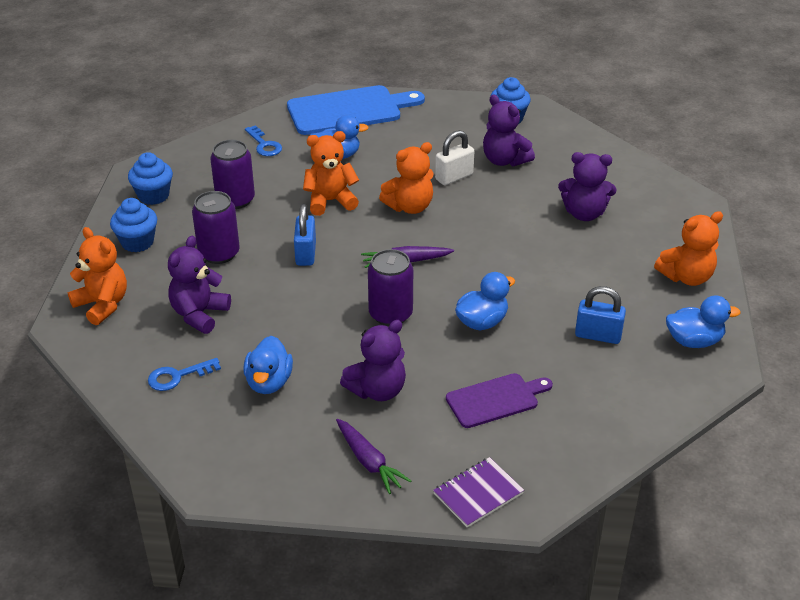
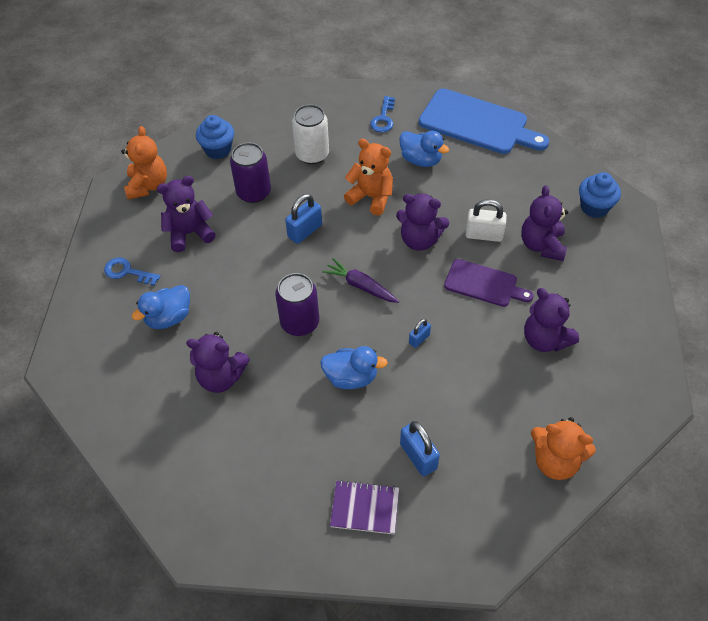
camera: 45 degrees right, 15 degrees up
(153, 196) = (268, 117): blue cupcake -> none
(235, 200) = (312, 154): purple can -> white can
(369, 461) = (154, 427): purple carrot -> none
(410, 207) = (419, 240): orange teddy bear -> purple teddy bear
(478, 494) = (185, 511): purple notebook -> purple notebook (365, 508)
(496, 400) = (283, 449): purple cutting board -> purple cutting board (484, 284)
(498, 267) = (419, 339): none -> blue padlock
(694, 341) = (485, 523): blue duck -> none

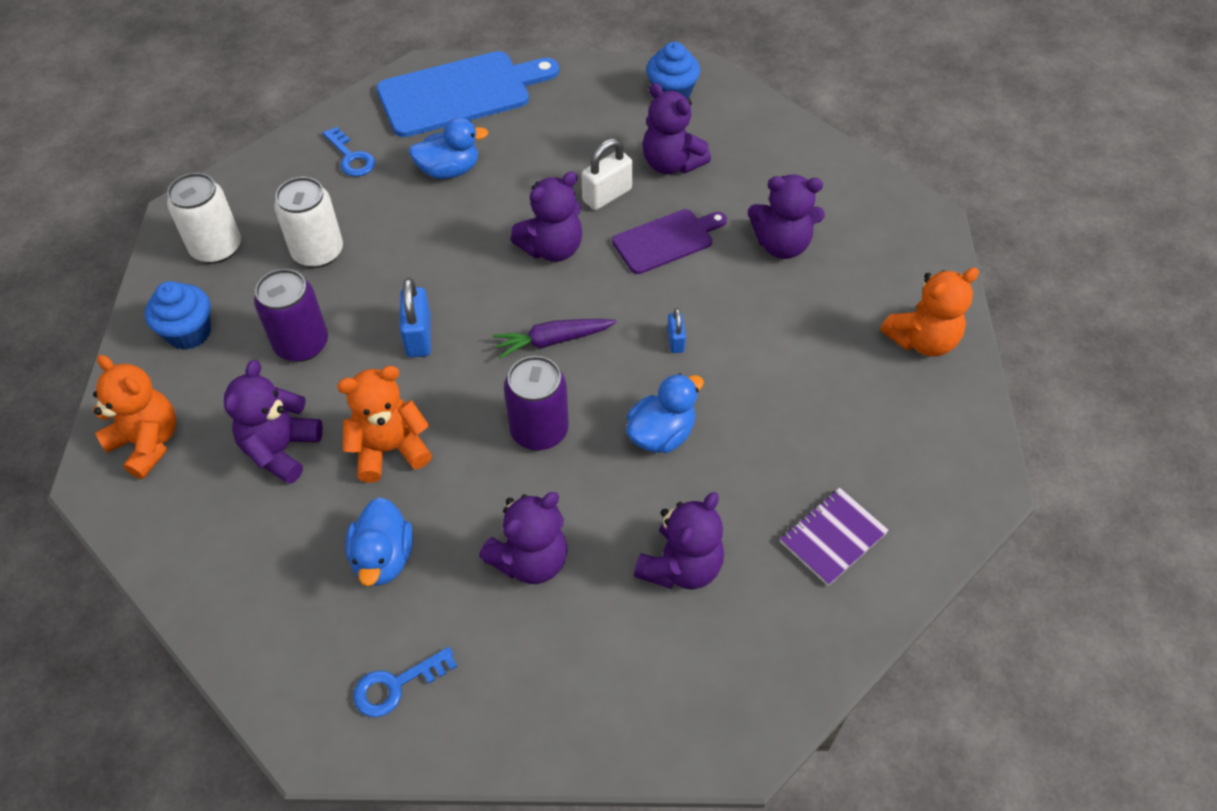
camera: 50 degrees left, 0 degrees up
(127, 272) = (258, 558): blue key -> blue key (396, 685)
(274, 119) = (216, 248): none -> white can
(278, 446) = (681, 566): none -> purple teddy bear
(371, 197) = (446, 246): orange teddy bear -> orange teddy bear (389, 449)
(418, 456) = (815, 445): blue padlock -> none

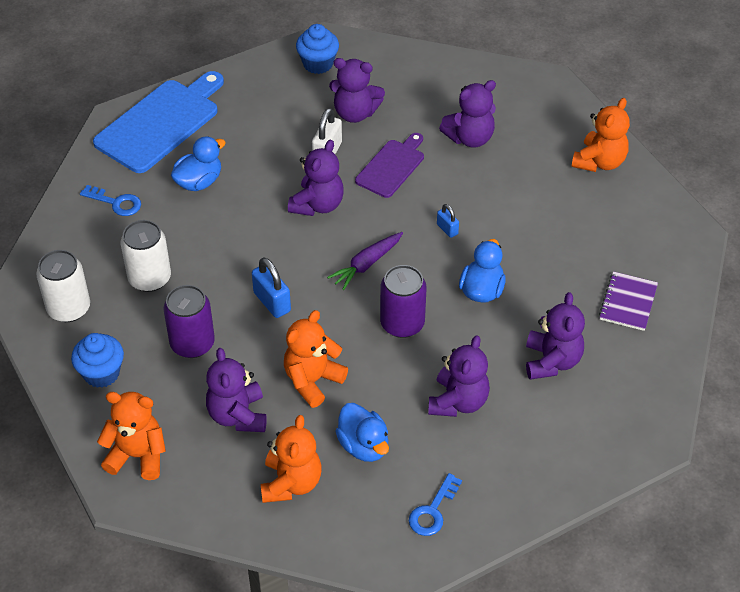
camera: 30 degrees left, 5 degrees down
(271, 560) = (291, 483): none -> orange teddy bear

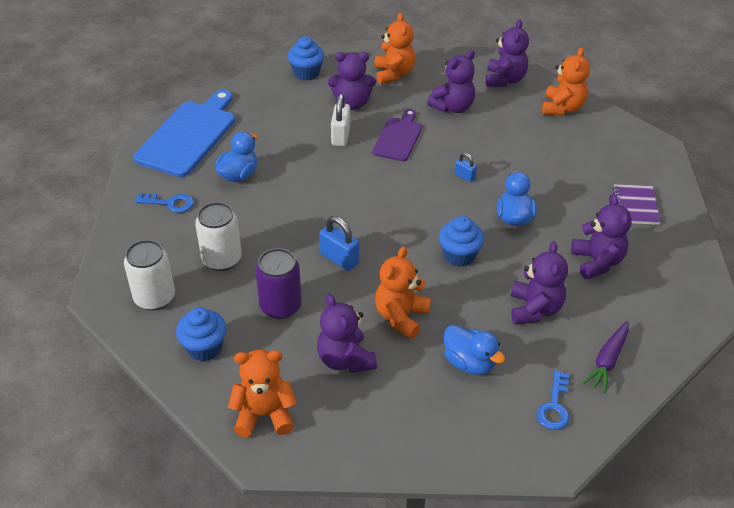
camera: 15 degrees left, 5 degrees down
(291, 483) = (417, 409): orange teddy bear -> orange teddy bear (393, 74)
(317, 205) = (348, 176): purple teddy bear -> purple teddy bear (504, 80)
(367, 264) = (409, 214): purple carrot -> purple carrot (607, 360)
(402, 324) = (459, 255): purple can -> blue cupcake

